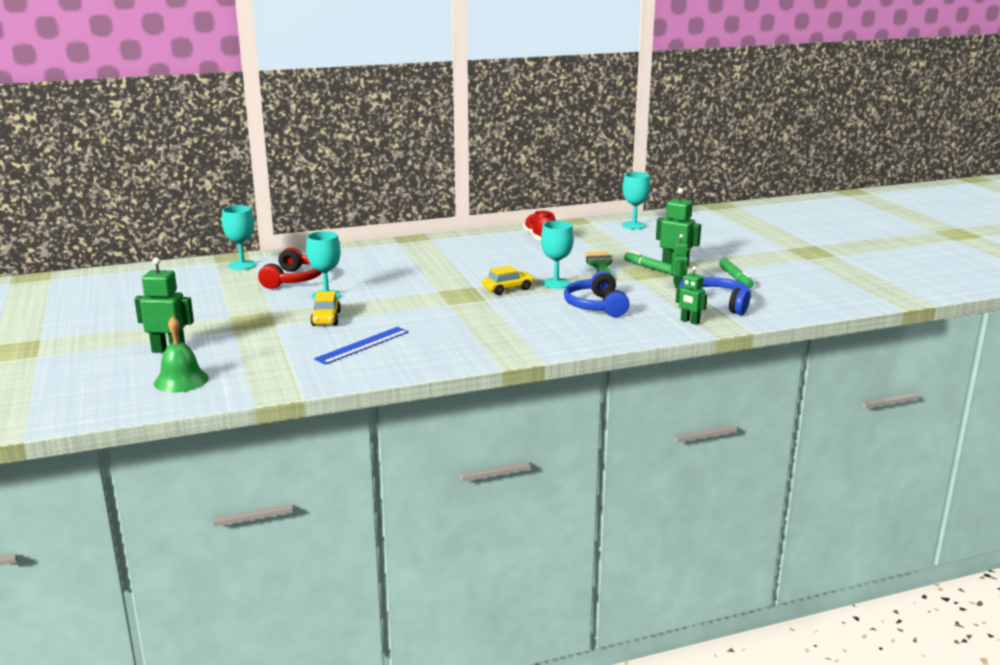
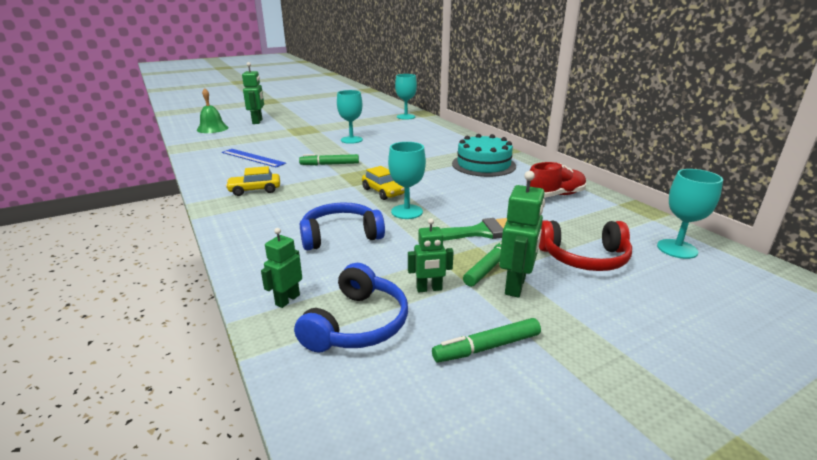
camera: 80 degrees right, 5 degrees up
(293, 279) = (382, 129): red headphones -> red headphones (584, 258)
(326, 319) = (305, 144): yellow car -> yellow car (255, 190)
(414, 307) = (329, 164): none -> green marker
(455, 249) = (483, 165): none -> turquoise cake

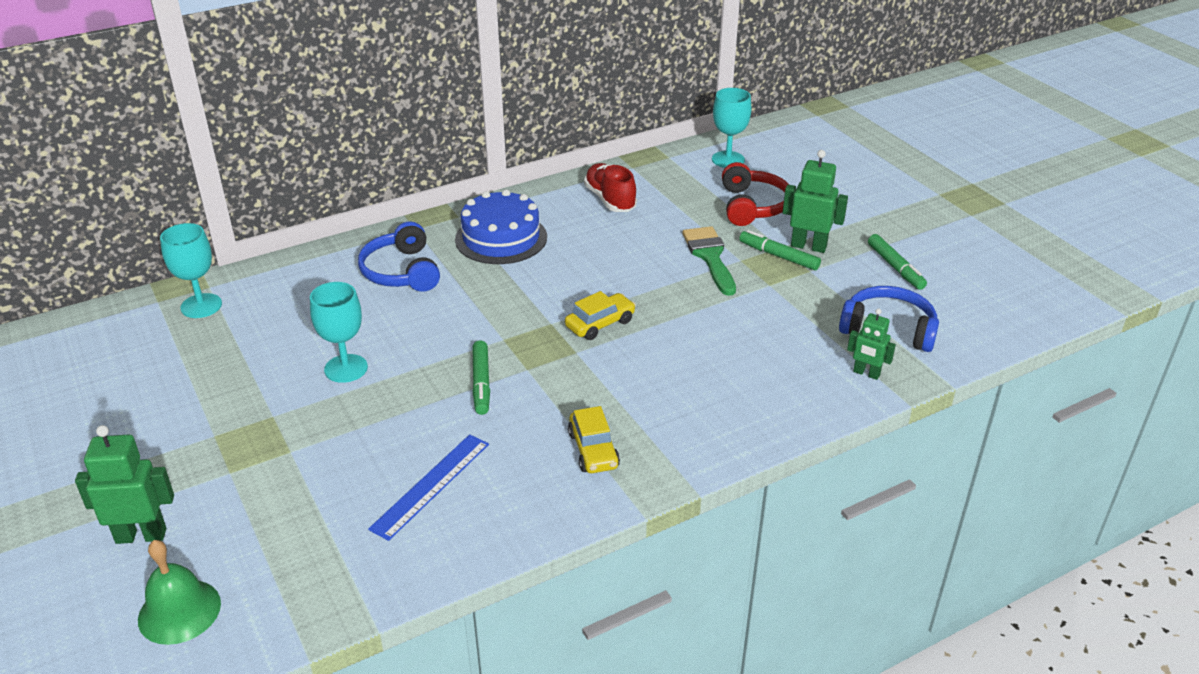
camera: 90 degrees left, 10 degrees up
(340, 235) = (731, 351): blue headphones -> blue headphones (401, 271)
(407, 212) = (662, 304): turquoise goblet -> none
(429, 289) = (825, 291): green robot -> none
(483, 165) = (501, 238): turquoise cake -> blue cake

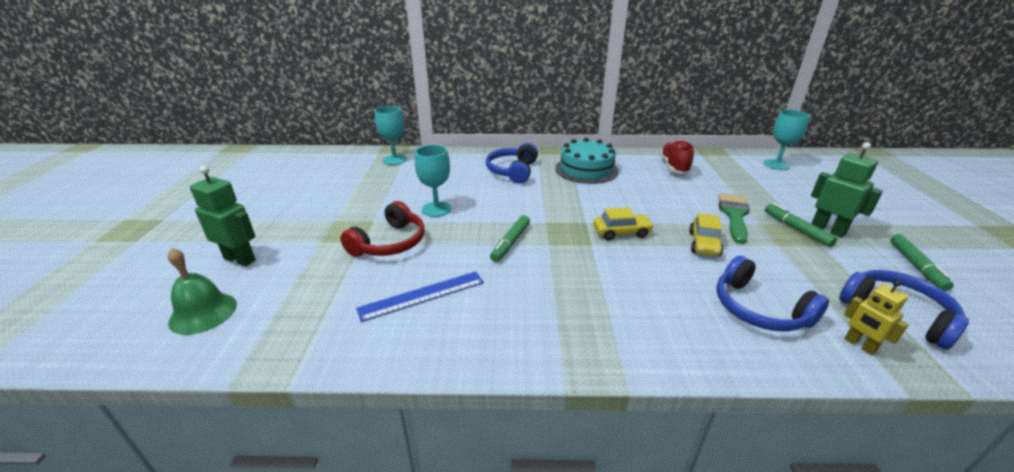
camera: 30 degrees right, 5 degrees down
(501, 238) = (586, 169): blue cake -> turquoise cake
(593, 450) = (558, 316): yellow car -> yellow car (704, 244)
(753, 206) = (786, 194): red headphones -> red headphones (390, 243)
(775, 369) = (758, 309): none -> blue headphones
(866, 373) = (859, 345): green robot -> yellow robot

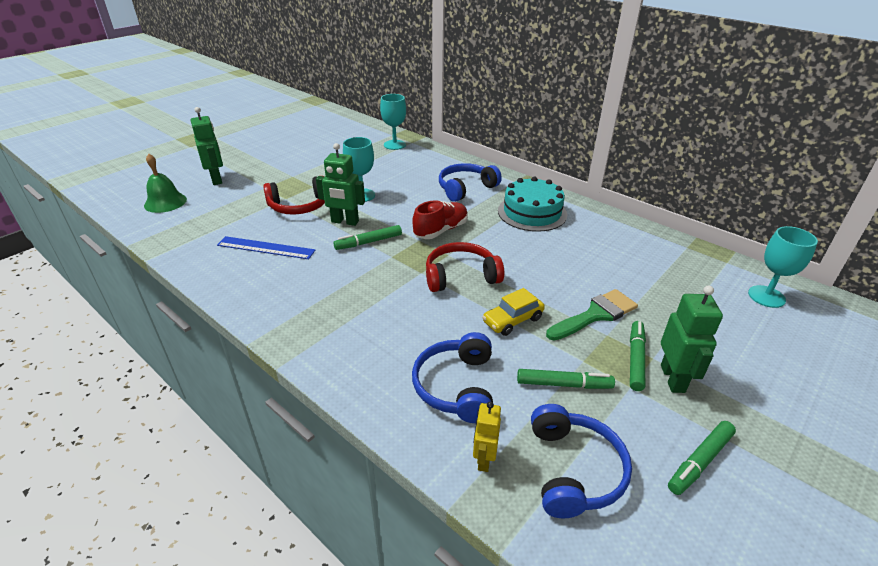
camera: 40 degrees right, 5 degrees up
(460, 236) = (345, 222): none -> green robot
(621, 232) = (460, 276): yellow car -> red headphones
(674, 167) = (627, 246): red shoe -> red shoe (441, 230)
(799, 266) = (564, 384): none -> green marker

